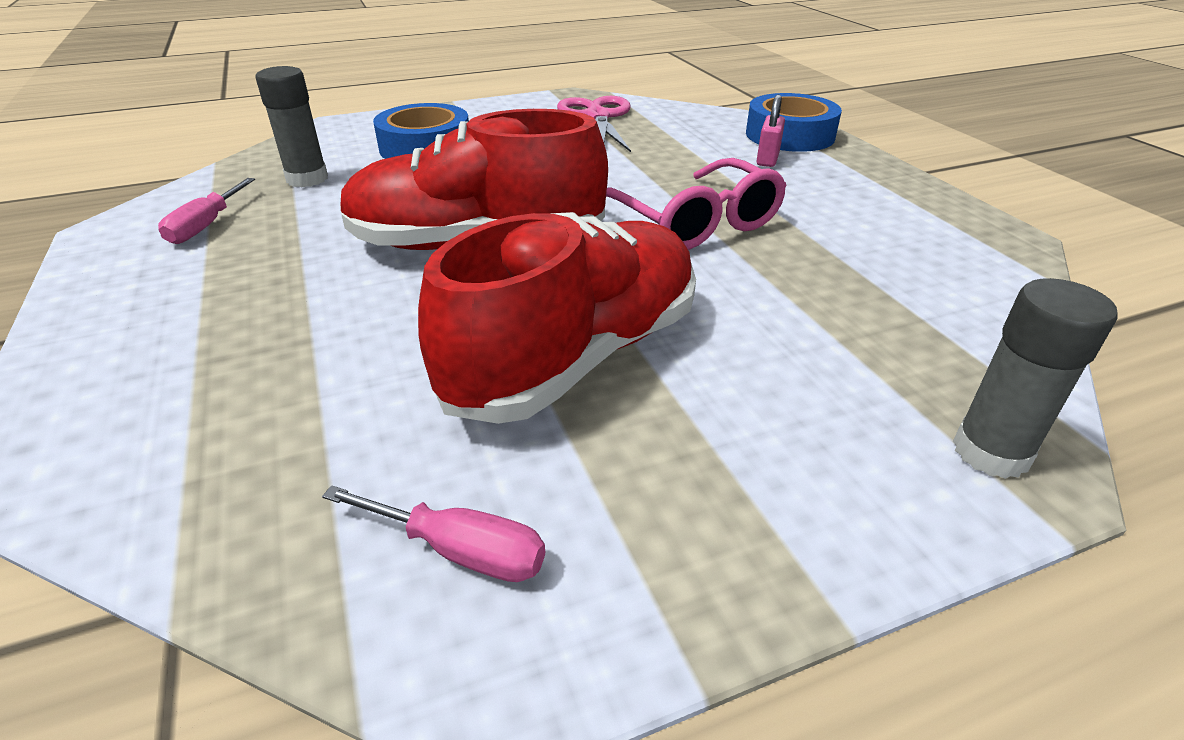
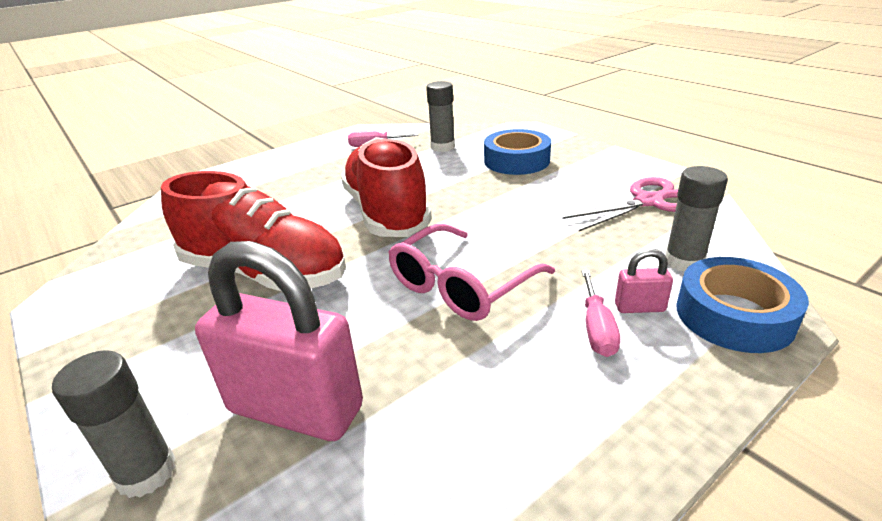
camera: 75 degrees right, 5 degrees down
(459, 551) = (122, 276): pink screwdriver -> pink screwdriver (597, 328)
(709, 130) = (684, 261): none -> grey glue stick
(884, 339) = (295, 409): none -> pink padlock

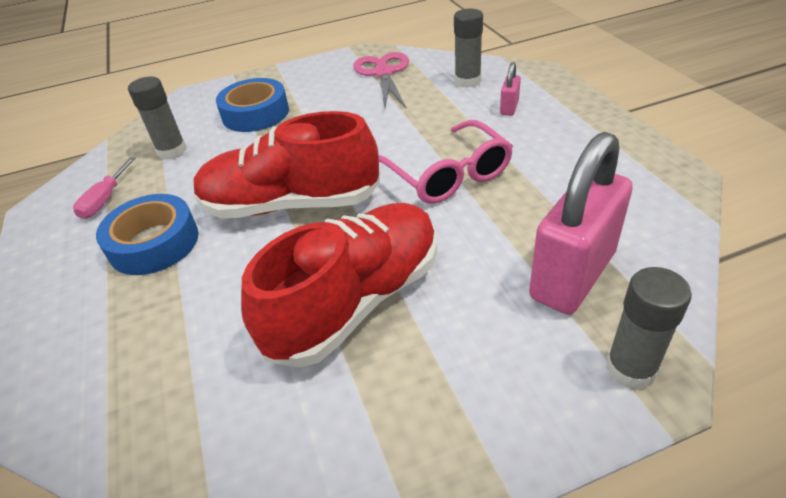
camera: 70 degrees left, 10 degrees up
(597, 328) = (524, 127): pink screwdriver -> none
(734, 315) = (529, 81): blue tape -> blue tape (154, 243)

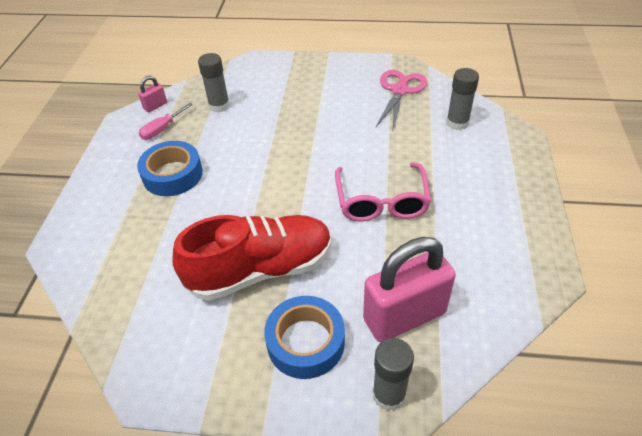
camera: 25 degrees right, 5 degrees up
(255, 113) = (288, 94): blue tape -> blue tape (305, 342)
(291, 204) = (266, 181): red shoe -> none
(509, 108) = (469, 161): pink padlock -> pink padlock (155, 106)

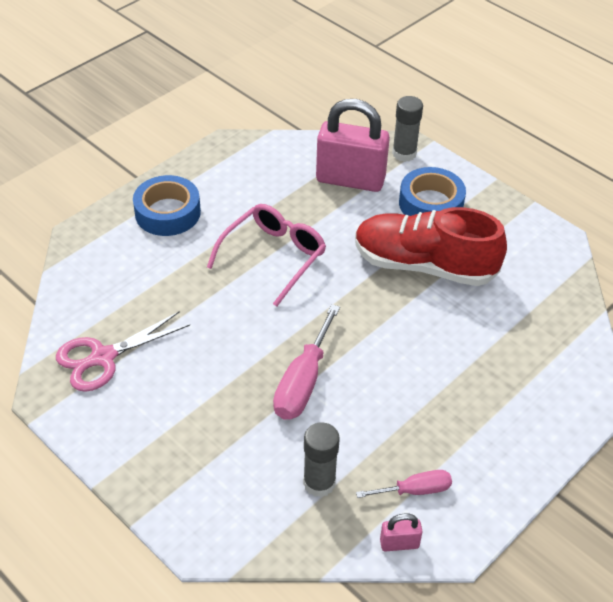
camera: 145 degrees left, 0 degrees up
(172, 174) = (441, 410): blue tape -> blue tape (167, 212)
(274, 141) = (303, 382): none -> pink screwdriver
(457, 123) = (109, 282): grey glue stick -> none

